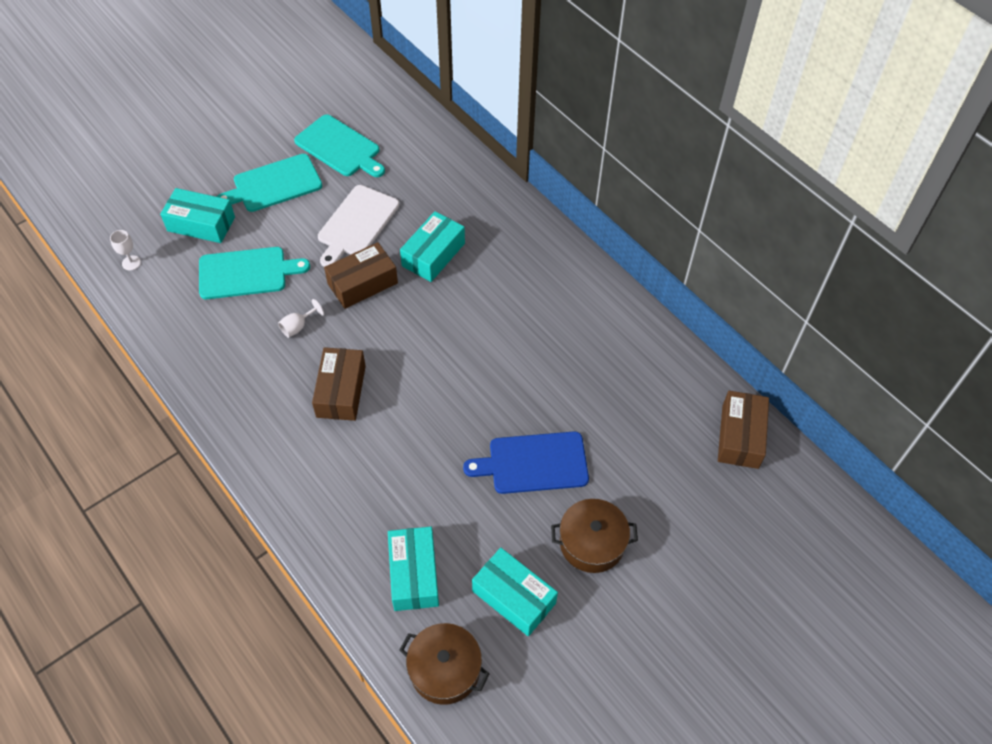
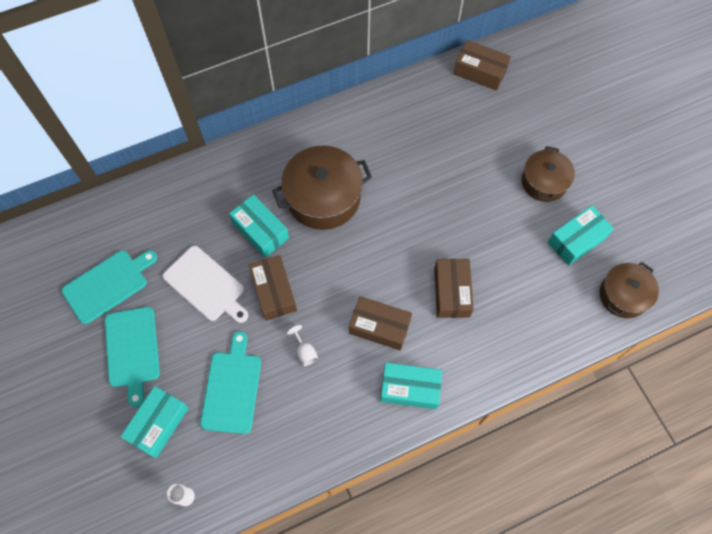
camera: 75 degrees left, 10 degrees up
(401, 458) = (451, 292): none -> brown box
(414, 574) = (549, 302): turquoise box -> turquoise box (410, 388)
(492, 303) = (323, 197): none -> brown pot
(533, 463) = (475, 203): blue cutting board -> none

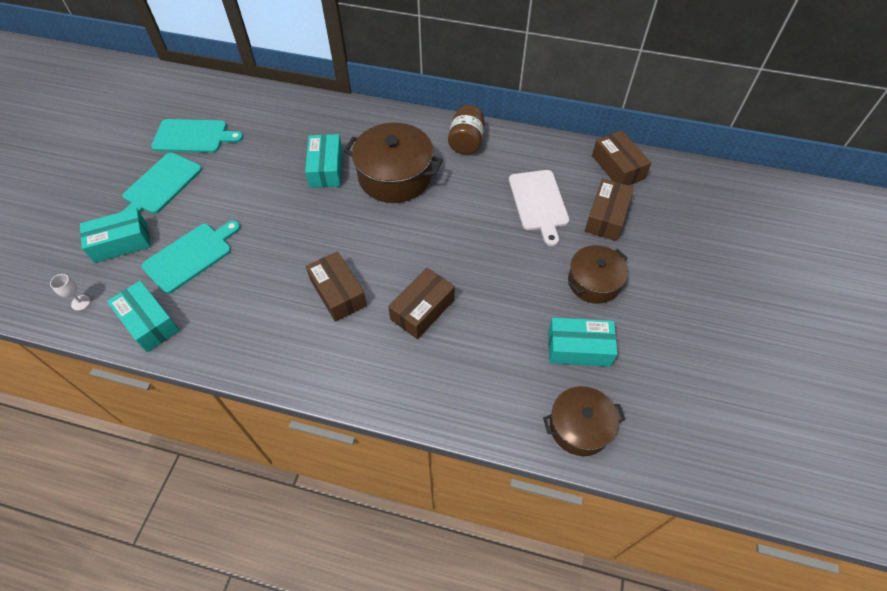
camera: 40 degrees right, 10 degrees down
(206, 285) = (251, 178): white cutting board -> white cutting board (539, 203)
(274, 292) = (290, 214): brown box -> brown box (606, 217)
(305, 352) = (265, 269): white goblet -> none
(349, 126) = (466, 142): none -> brown jar
(410, 388) = (311, 355): turquoise box -> turquoise box (149, 322)

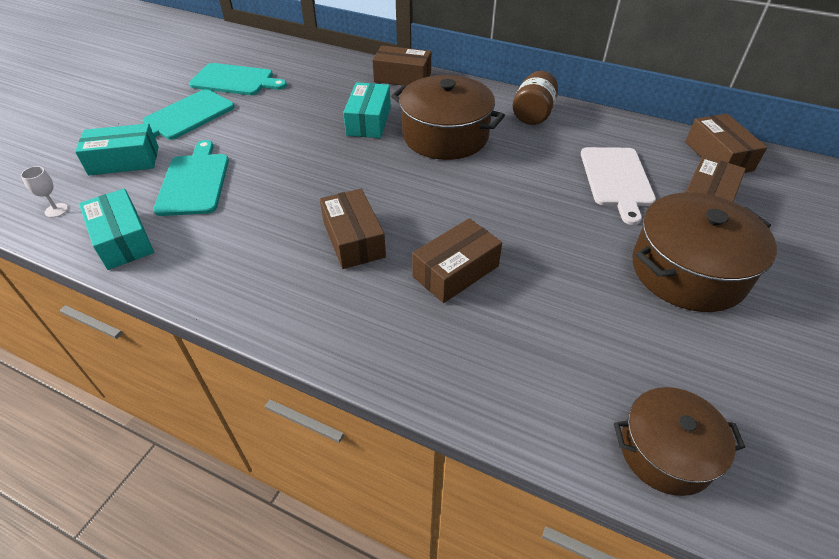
camera: 10 degrees right, 10 degrees down
(191, 256) = (194, 181): turquoise cutting board -> turquoise cutting board turned 60 degrees counterclockwise
(346, 113) = (402, 77): none -> brown box
(578, 348) = (666, 346): turquoise box -> none
(594, 282) = (688, 271): brown pot -> brown pot, size x1.58

